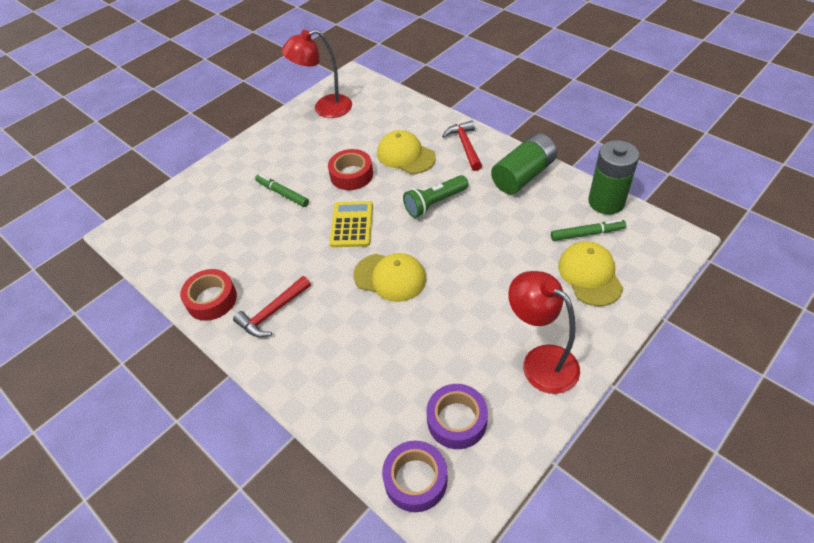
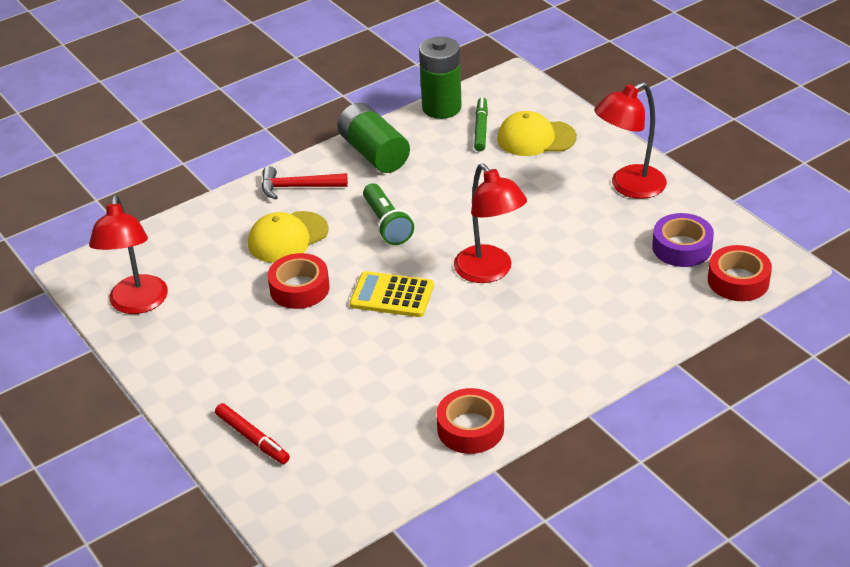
camera: 80 degrees left, 10 degrees down
(205, 190) = (252, 438): none -> red marker
(273, 312) = (510, 372): red hammer -> none
(282, 193) = (303, 356): green marker -> none
(390, 277) = (489, 272): yellow cap -> red lamp
(415, 479) = (738, 281): purple tape -> red tape

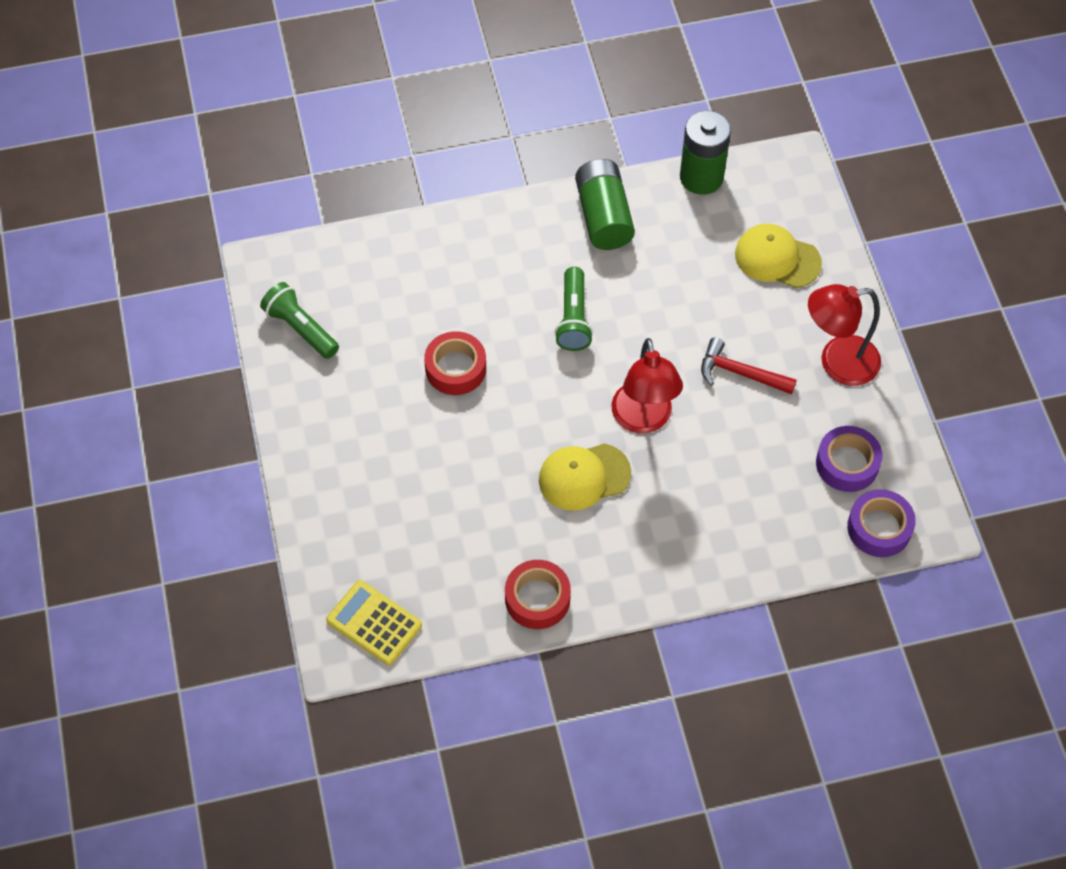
camera: 20 degrees right, 20 degrees up
(137, 304) = (300, 328): red lamp -> green flashlight
(252, 438) = (342, 530): red marker -> none
(287, 237) = (471, 298): yellow cap -> yellow cap (584, 477)
(298, 187) = (509, 234): red hammer -> red hammer (740, 373)
(392, 295) = (538, 412): yellow calculator -> yellow calculator (374, 623)
(481, 129) = (727, 223): green marker -> none
(738, 281) = (879, 528): red tape -> purple tape

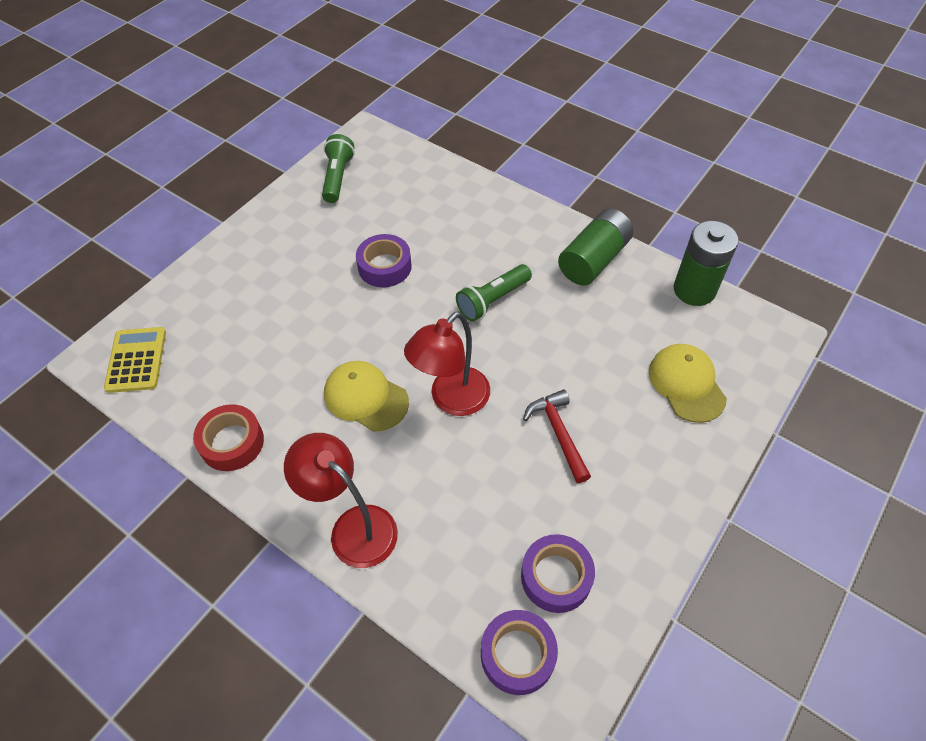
camera: 50 degrees right, 5 degrees down
(455, 368) = (384, 266): red tape -> purple tape
(837, 363) = (643, 496): red lamp -> red lamp (353, 527)

